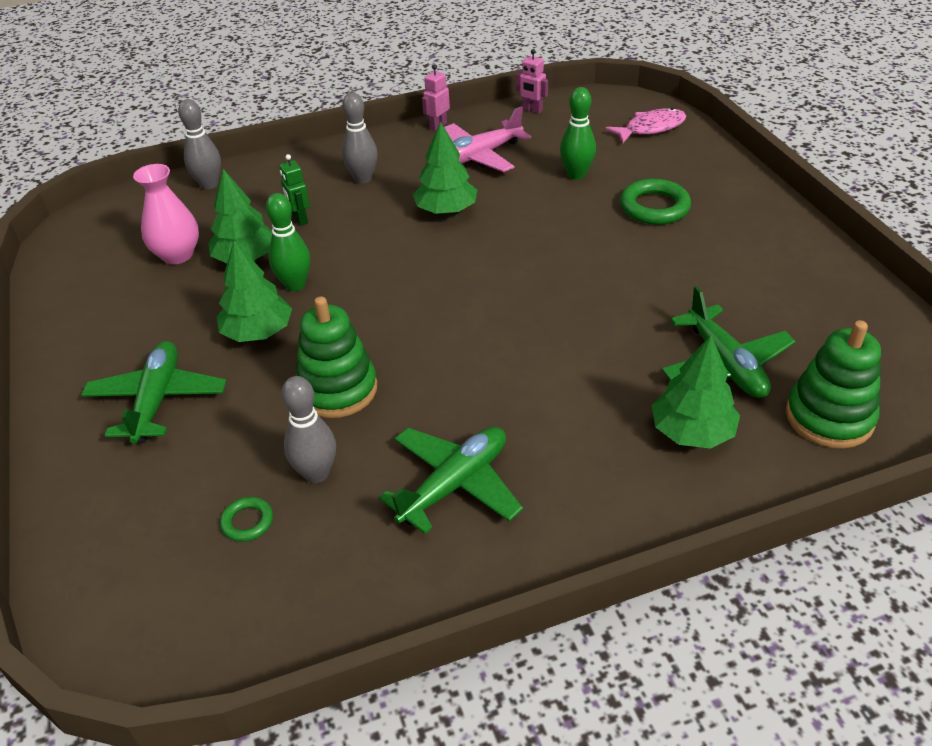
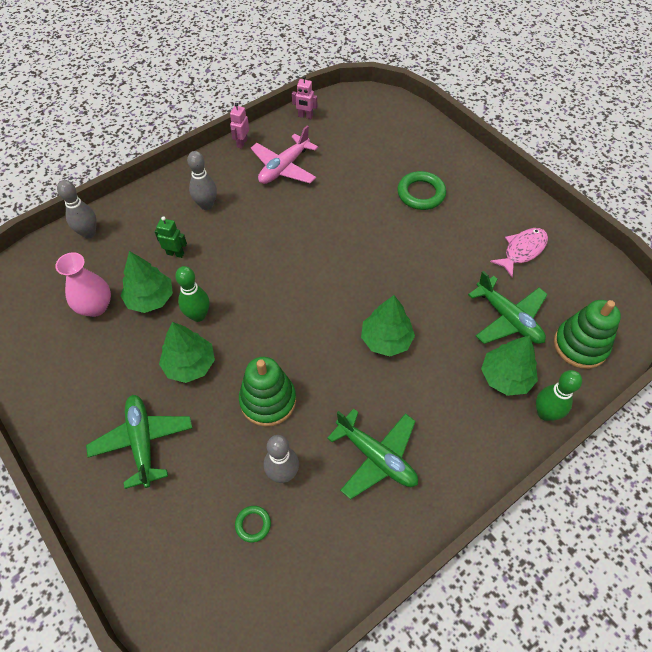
camera: 20 degrees left, 15 degrees up
(300, 219) = (175, 253): green robot -> green robot turned 150 degrees clockwise
(446, 210) = (280, 224): green tree -> green tree (386, 339)
(454, 485) = (376, 457): green plane -> green plane turned 105 degrees clockwise
(576, 174) = (358, 173): green bowling pin -> green bowling pin (545, 413)
(650, 128) = (394, 120): pink fish -> pink fish (522, 250)

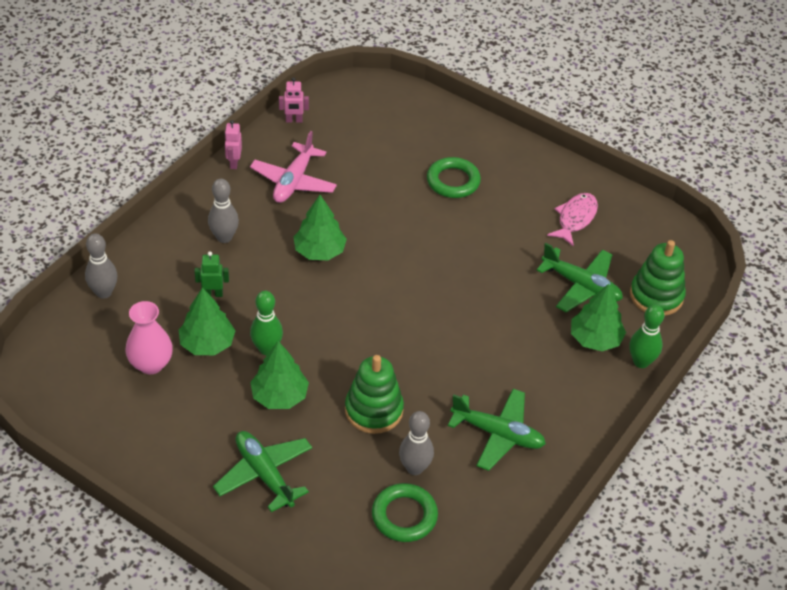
camera: 20 degrees left, 10 degrees down
(253, 524) = (404, 516): green ring -> green ring, size x1.86
(386, 339) = (469, 330): green tree -> green tree (319, 251)

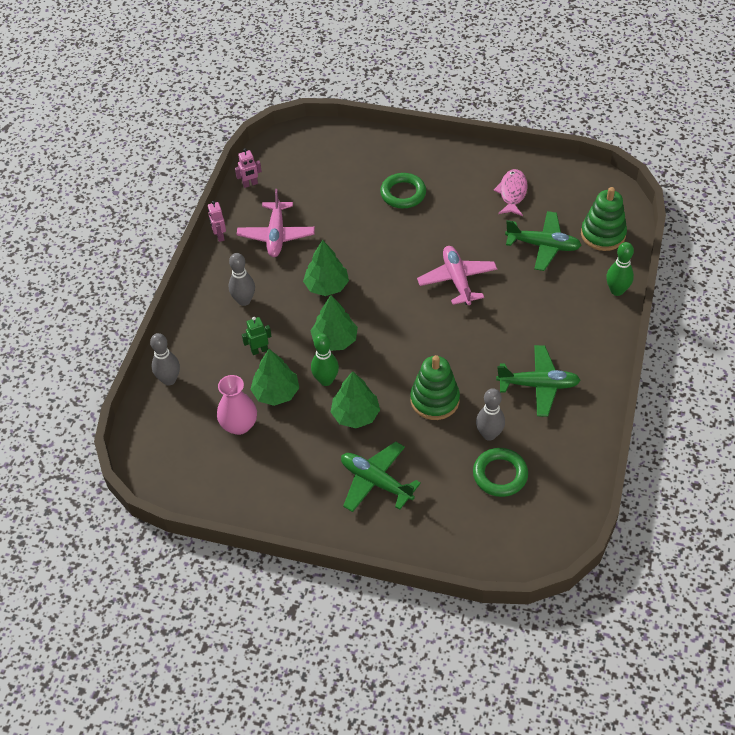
camera: 15 degrees left, 5 degrees up
(465, 291) = (457, 280): none -> pink plane
(595, 339) = (574, 284): green tree -> green tree (335, 340)

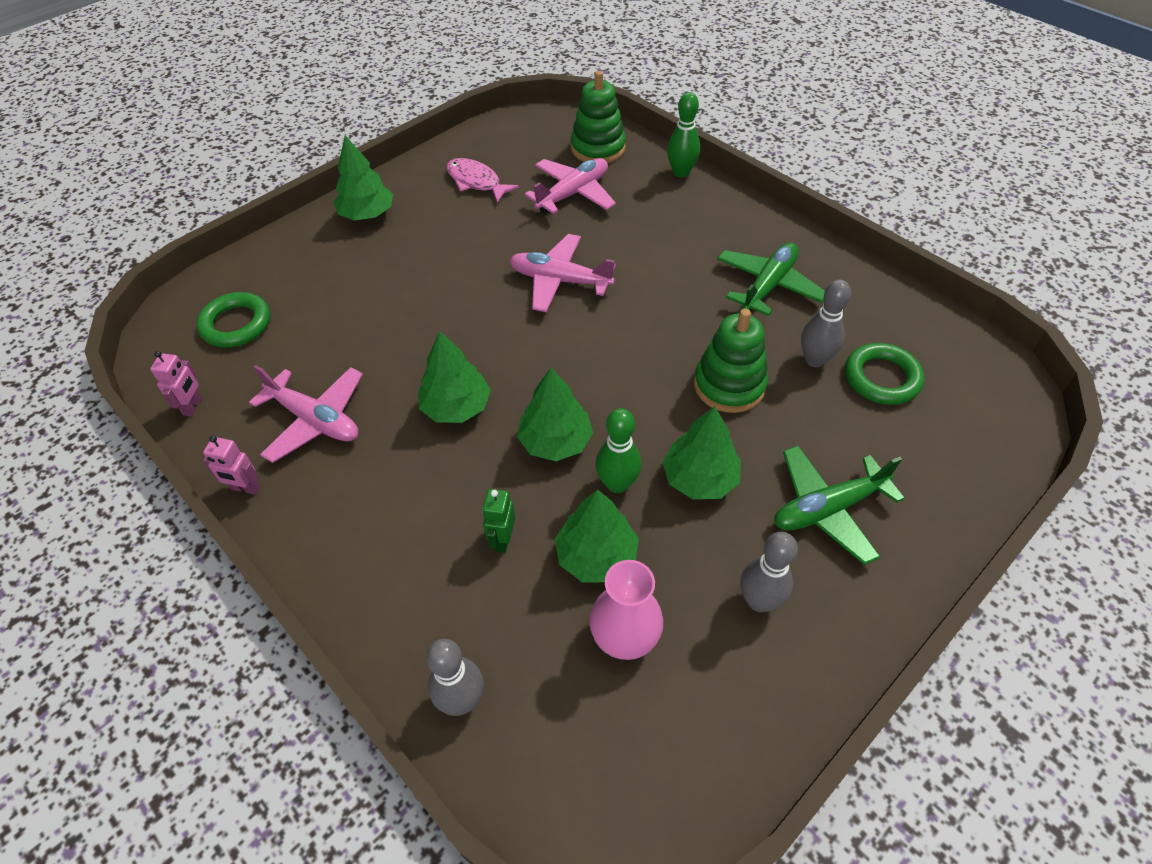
camera: 60 degrees left, 0 degrees up
(244, 300) = (395, 515): grey bowling pin -> grey bowling pin (759, 601)
(403, 193) = (381, 265): green ring -> green ring (236, 324)
(439, 161) = (367, 214): none -> green tree
(543, 246) = (573, 193): green plane -> pink plane

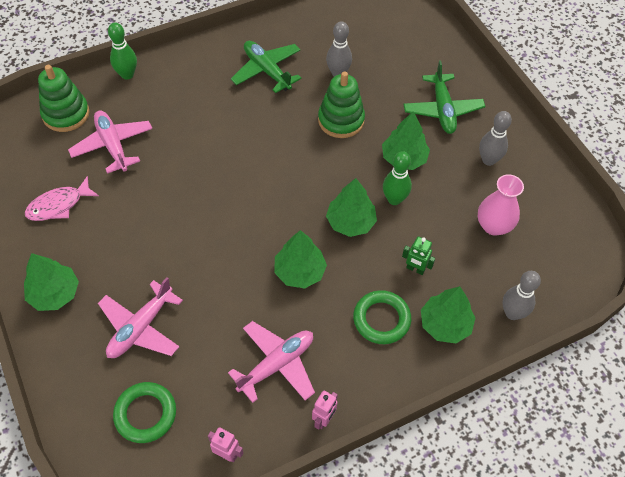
camera: 75 degrees left, 5 degrees up
(560, 280) = (205, 180): pink plane -> pink plane (141, 327)
(596, 556) = (440, 224): green tree -> green tree (445, 324)
(881, 378) = (364, 50): green ring -> green ring (381, 319)

